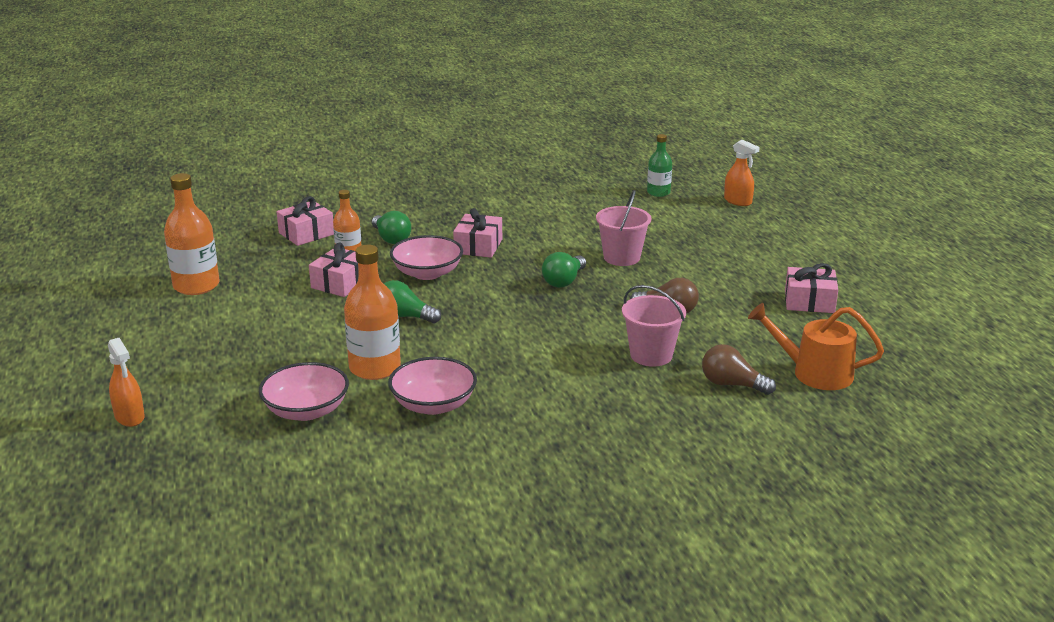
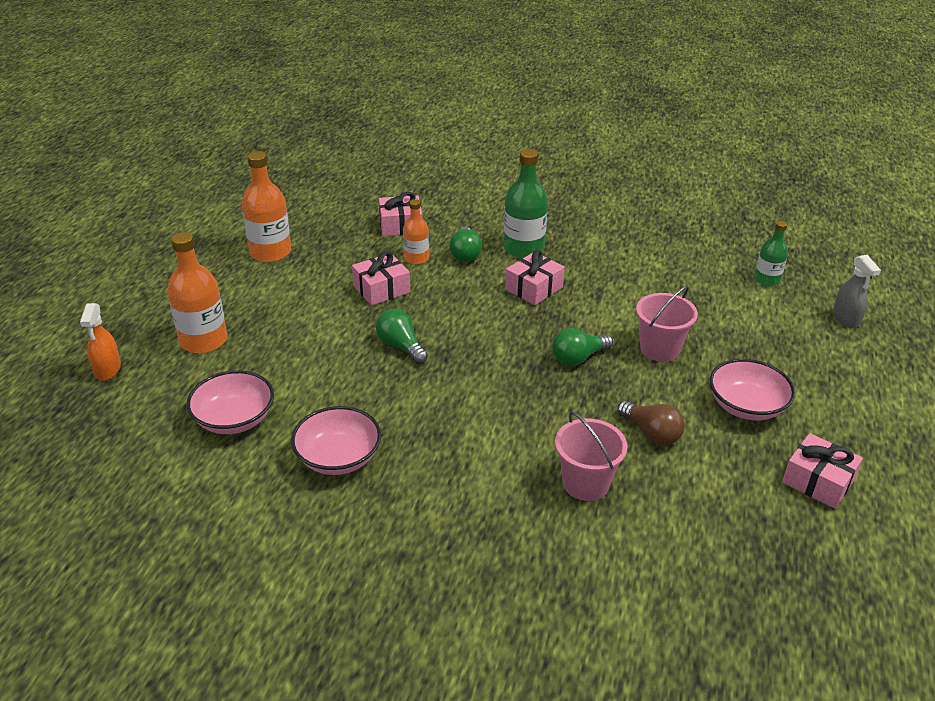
camera: 30 degrees right, 10 degrees up
(375, 368) = (327, 395): orange bottle -> orange bottle (203, 340)
(427, 273) = (462, 303): pink bowl -> pink bowl (746, 406)
(440, 222) = (523, 249): none -> green bottle
(732, 384) = (637, 557): brown light bulb -> none
(738, 201) = (846, 318): orange spray bottle -> grey spray bottle
(815, 373) = (742, 582): orange watering can -> none

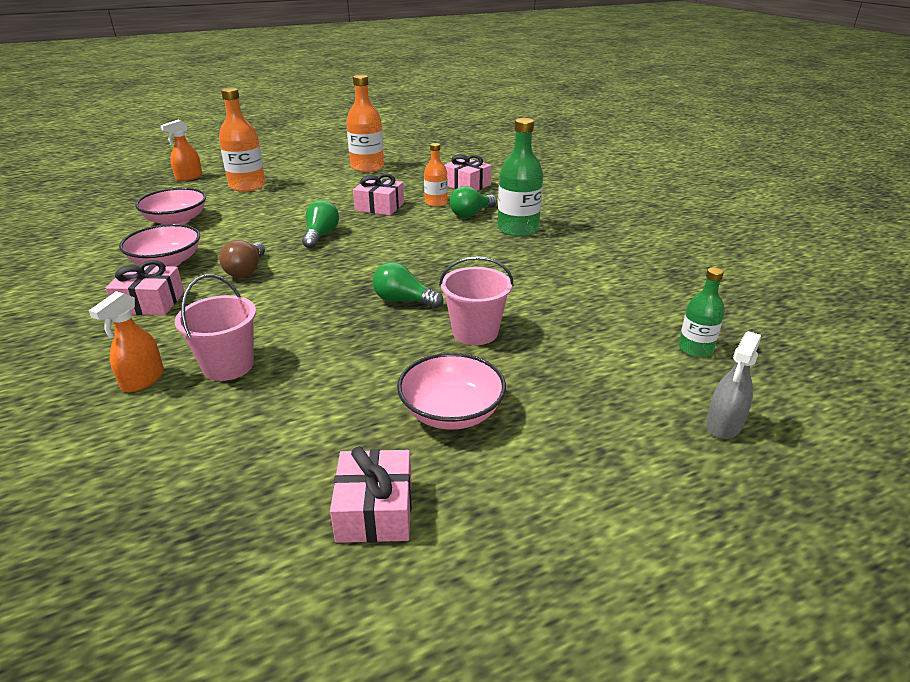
camera: 50 degrees right, 5 degrees down
(534, 288) = (471, 251): pink gift -> pink gift (150, 302)
(561, 537) = (142, 380): none -> orange spray bottle
(651, 433) = (338, 373): brown light bulb -> brown light bulb (246, 270)

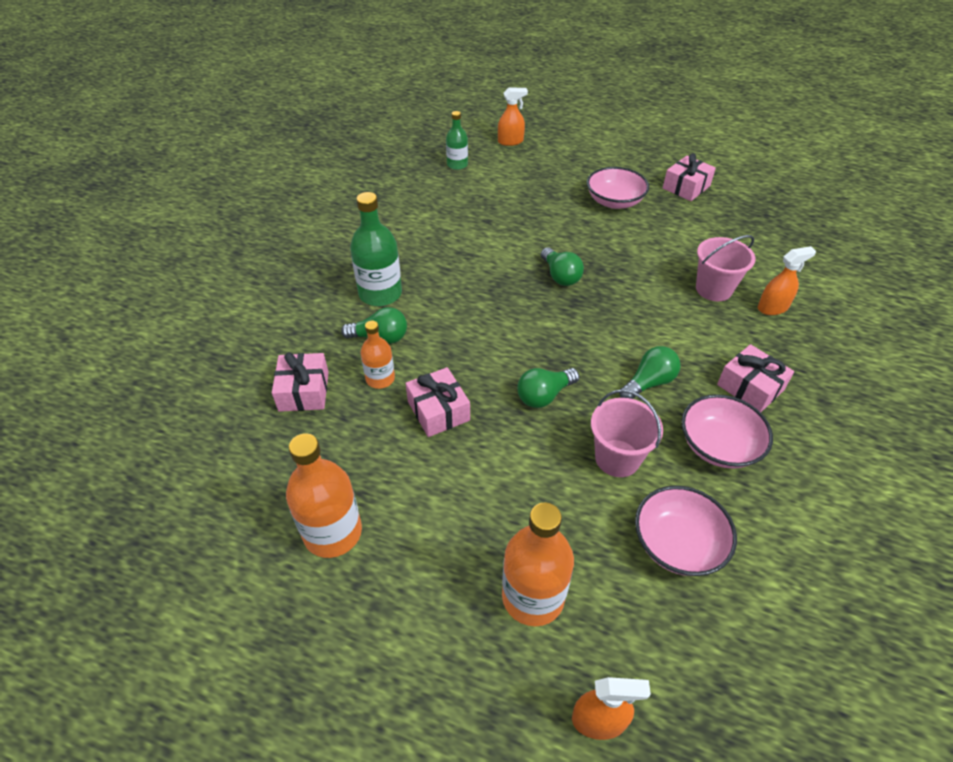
camera: 135 degrees left, 15 degrees up
(246, 270) = (649, 383): brown light bulb -> green light bulb
(475, 332) = (547, 230): pink bucket -> pink bucket (617, 458)
(723, 425) = (510, 141): grey spray bottle -> orange spray bottle

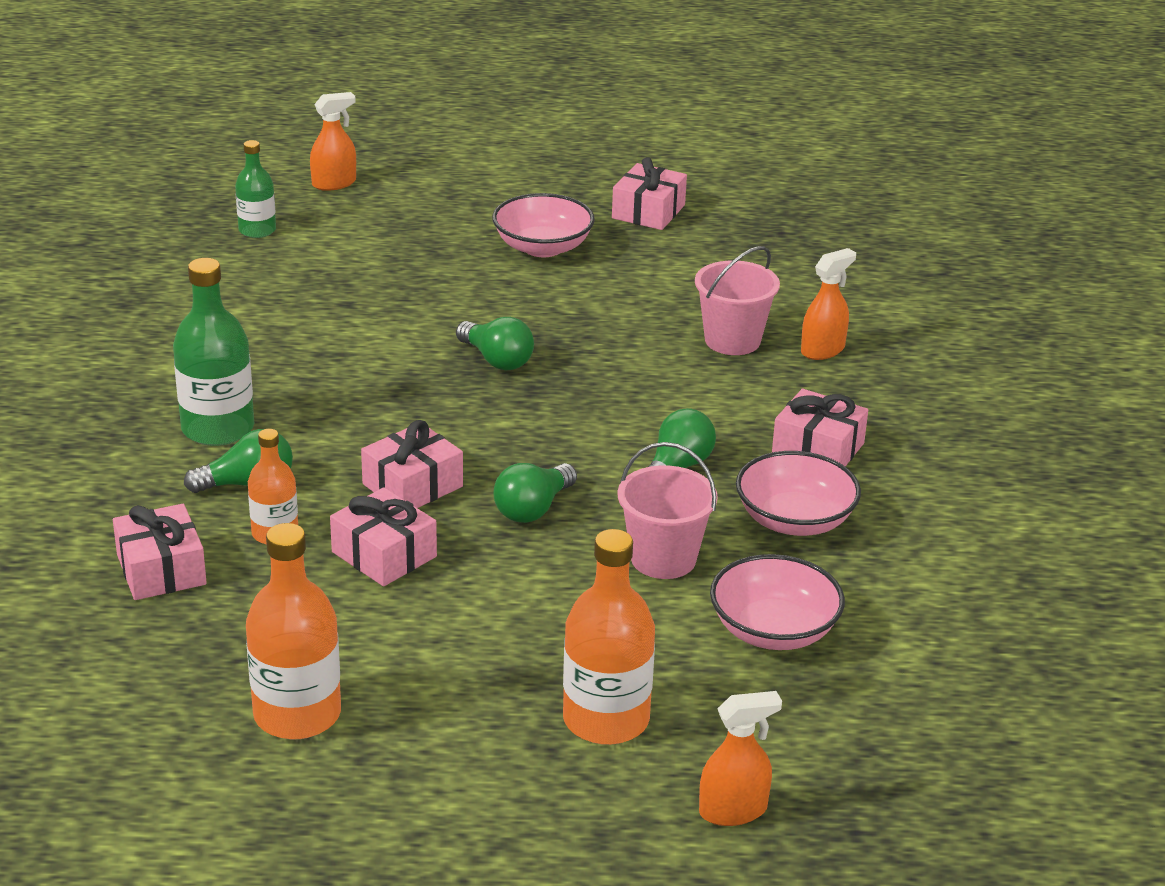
camera: 20 degrees left, 15 degrees down
(476, 360) = (412, 485): none -> pink gift

